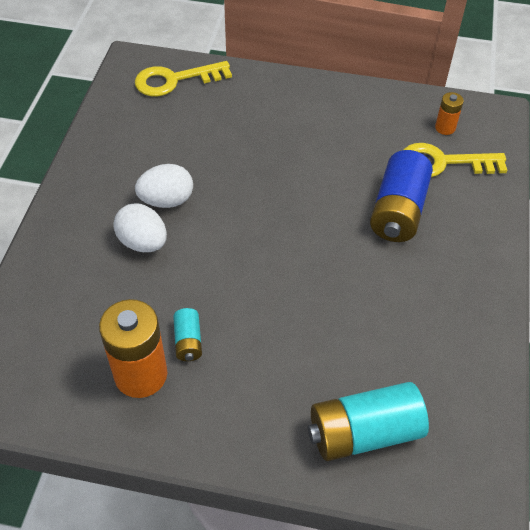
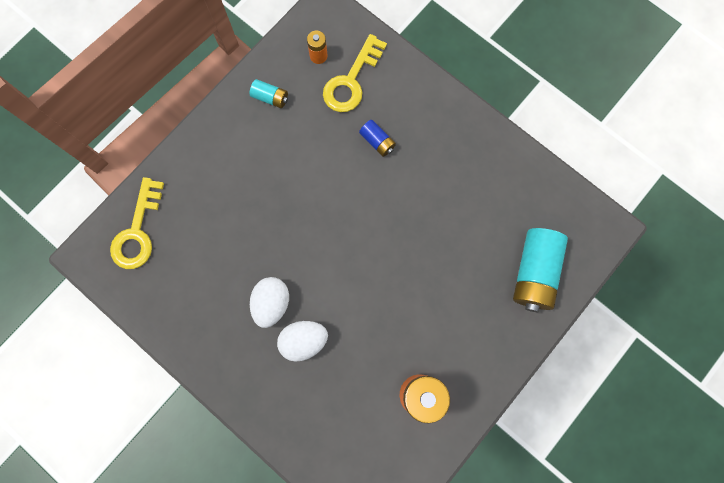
camera: 60 degrees left, 25 degrees up
(188, 341) = (409, 349): turquoise battery -> turquoise battery (270, 97)
(398, 211) = (377, 141): blue battery -> blue battery, size x0.49

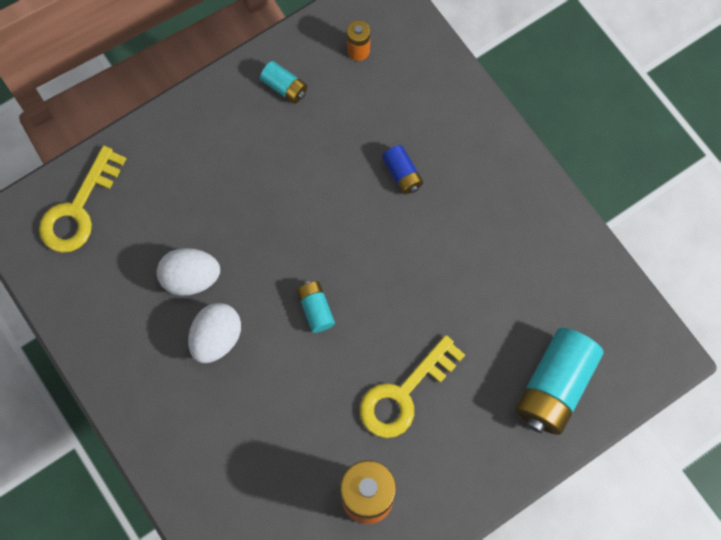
camera: 15 degrees right, 5 degrees down
(304, 341) = (243, 394): white egg -> white egg (191, 278)
(341, 261) = (316, 309): none -> turquoise battery
(351, 81) = (391, 91): yellow key -> yellow key (404, 394)

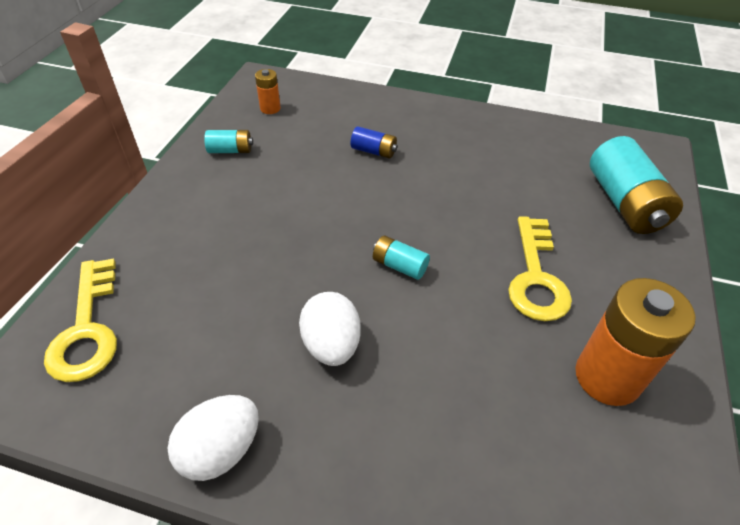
camera: 40 degrees left, 25 degrees down
(191, 278) = (260, 313): white egg -> white egg (221, 450)

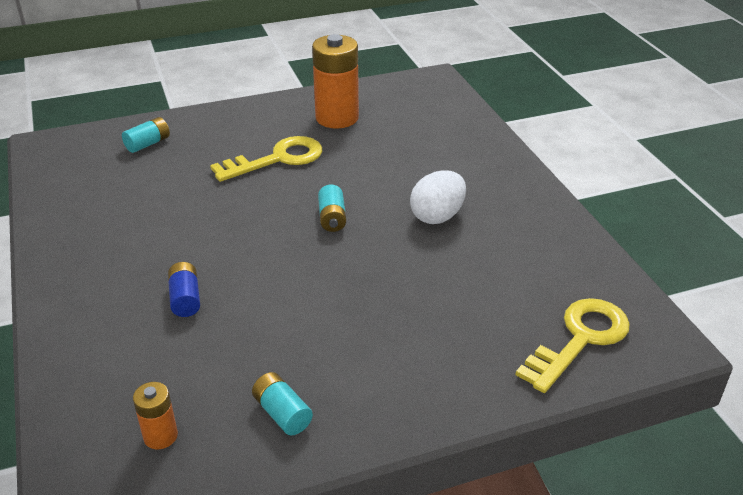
camera: 125 degrees left, 10 degrees down
(221, 450) = (554, 221): white egg -> none
(624, 203) = (148, 144): turquoise battery -> turquoise battery, size x0.49

